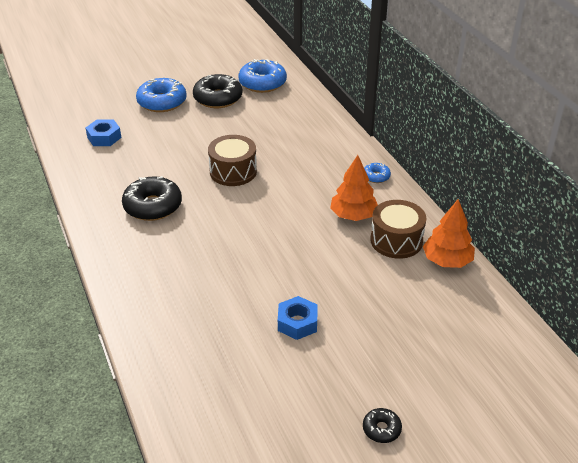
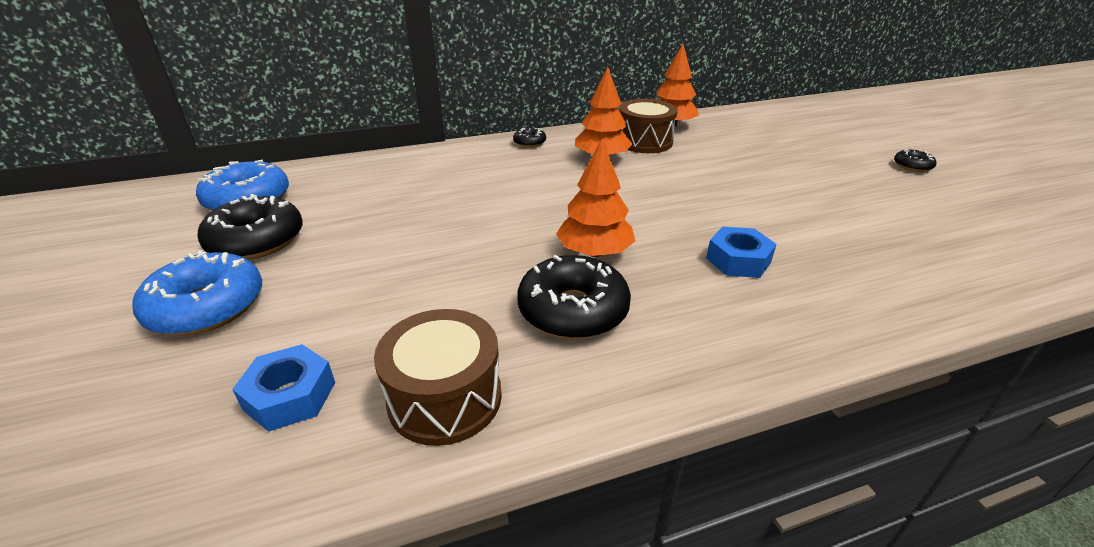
camera: 85 degrees left, 5 degrees down
(209, 213) = (594, 252): none -> orange tree
(233, 171) = (490, 230): brown drum -> brown drum (445, 398)
(297, 323) = (798, 196): blue nut -> blue nut (738, 260)
(376, 176) = (529, 143): blue donut -> black donut

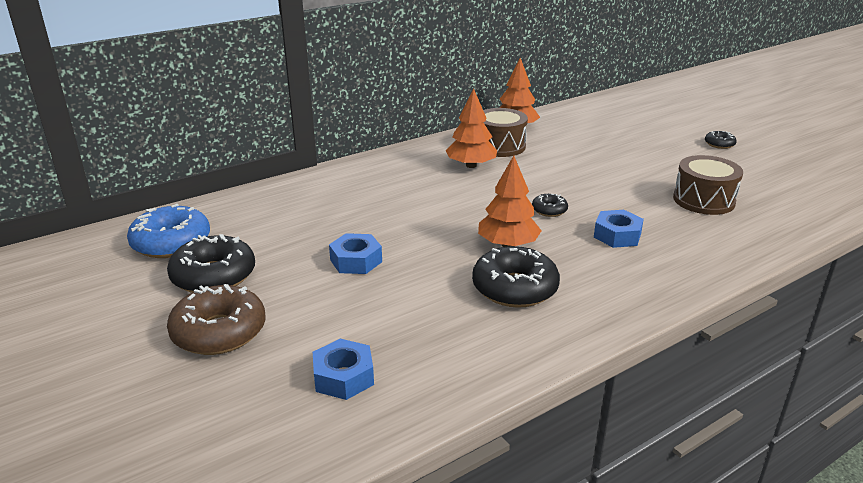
camera: 15 degrees left, 5 degrees down
(207, 307) = (219, 332): blue donut -> brown donut
(411, 246) = (356, 261): none -> blue nut
(445, 398) = (458, 358): brown drum -> brown drum (703, 200)
(529, 143) = (398, 158): black donut -> black donut (549, 210)

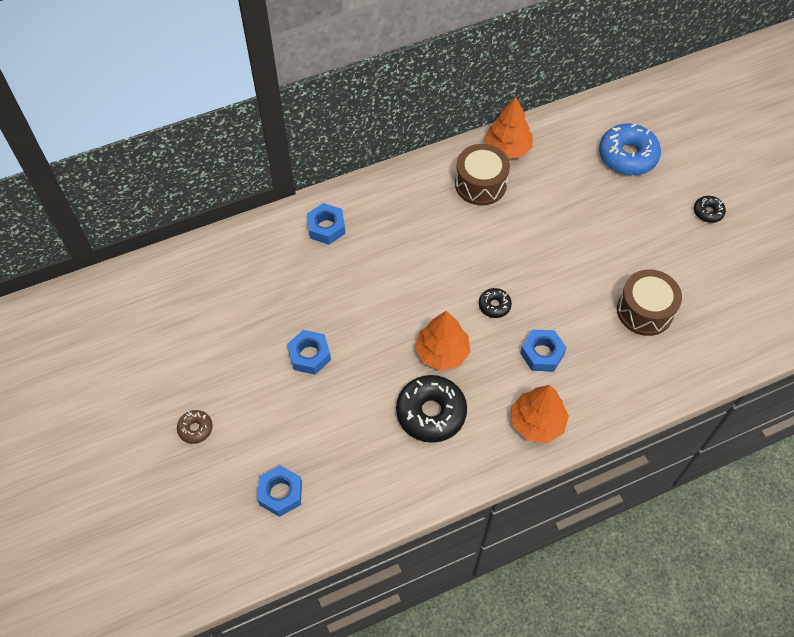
camera: 10 degrees right, 30 degrees up
(171, 243) = (160, 305): blue donut -> blue donut (627, 156)
(214, 276) = (193, 358): black donut -> none
(219, 332) = (195, 429): brown donut -> brown donut, size x0.49
(354, 180) = (326, 227): none -> blue nut
(471, 165) = (442, 217): orange tree -> orange tree (537, 422)

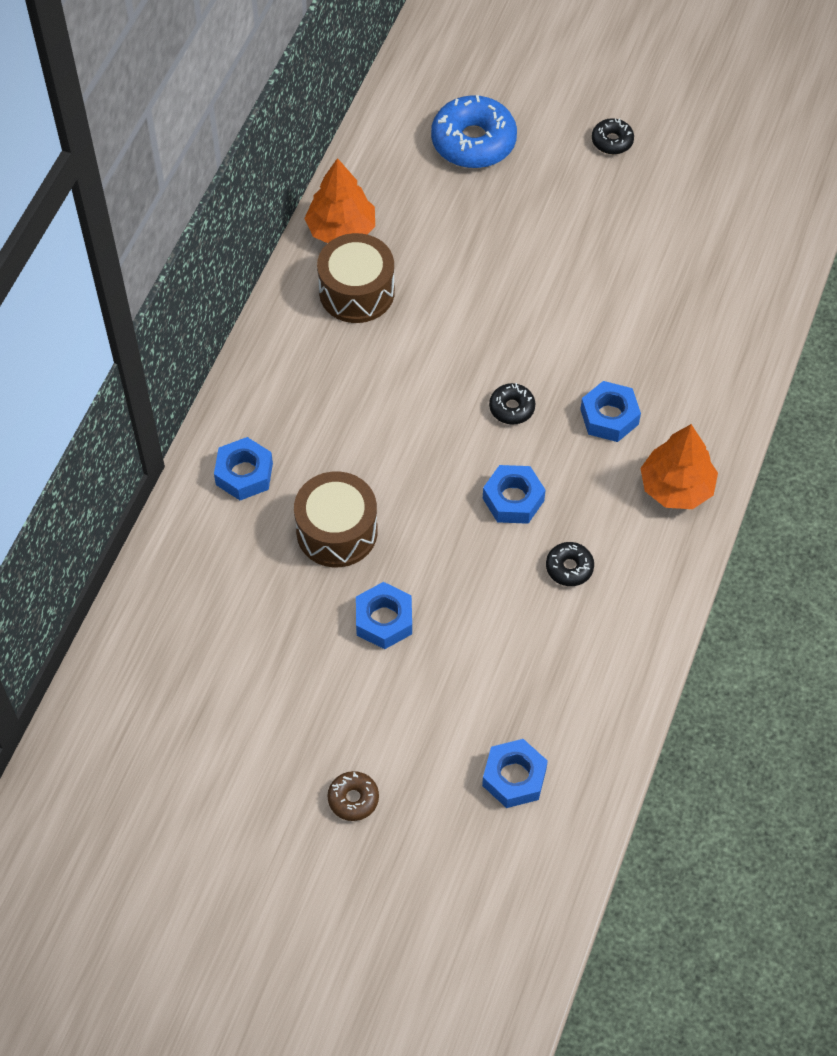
camera: 45 degrees left, 0 degrees up
(431, 413) = (569, 568): black donut -> black donut, size x0.49
(442, 352) = (513, 499): orange tree -> blue nut
(644, 311) = (658, 292): brown drum -> brown drum (337, 531)

